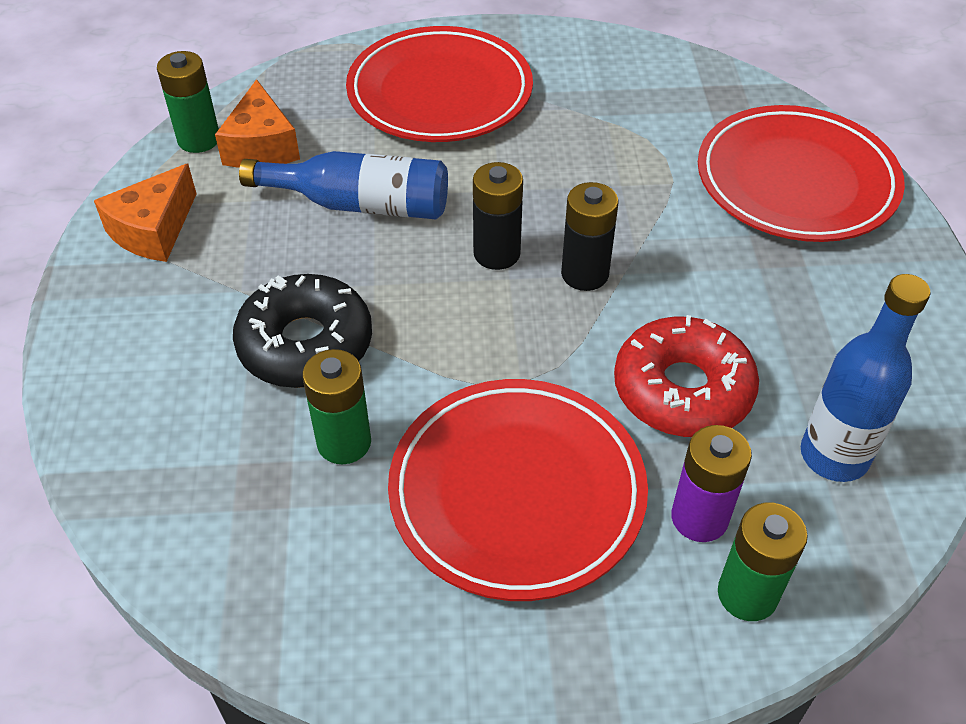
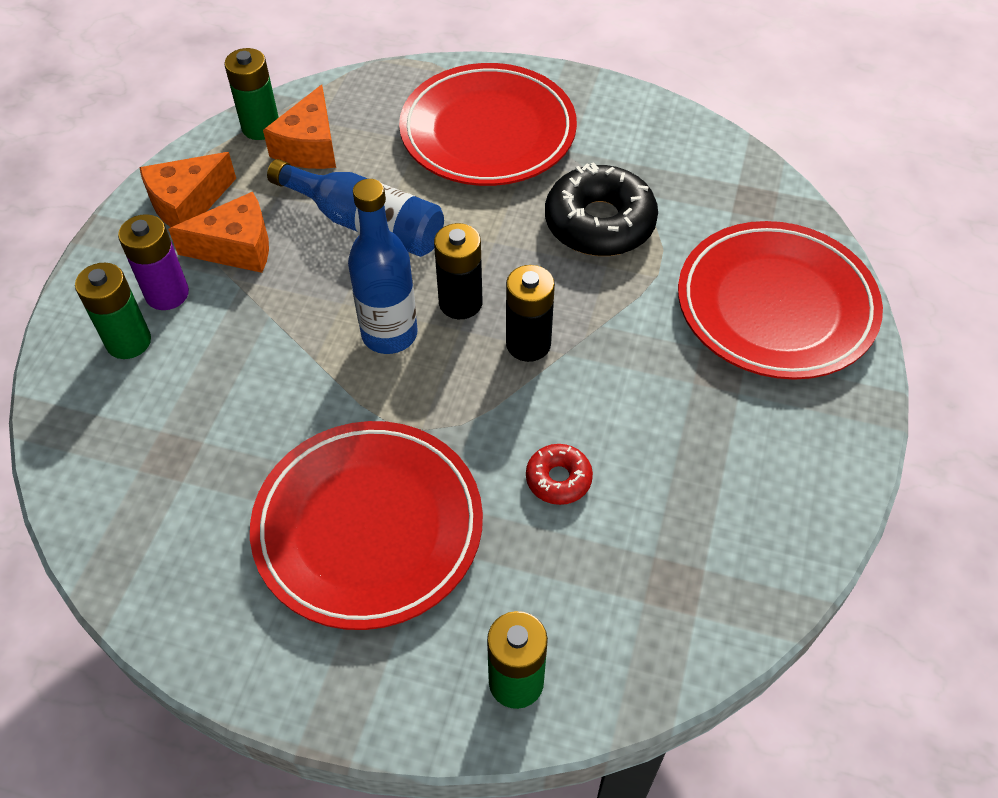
camera: 20 degrees right, 5 degrees up
(231, 259) = (236, 247): none -> orange cheese
(305, 344) = (260, 342): black donut -> black donut (599, 223)
(344, 442) = (250, 439): green battery -> green battery (128, 342)
(682, 390) = (558, 479): red donut -> red donut, size x0.50
(699, 518) = (511, 600): purple battery -> purple battery (167, 294)
(834, 456) = (662, 583): blue bottle -> blue bottle (389, 334)

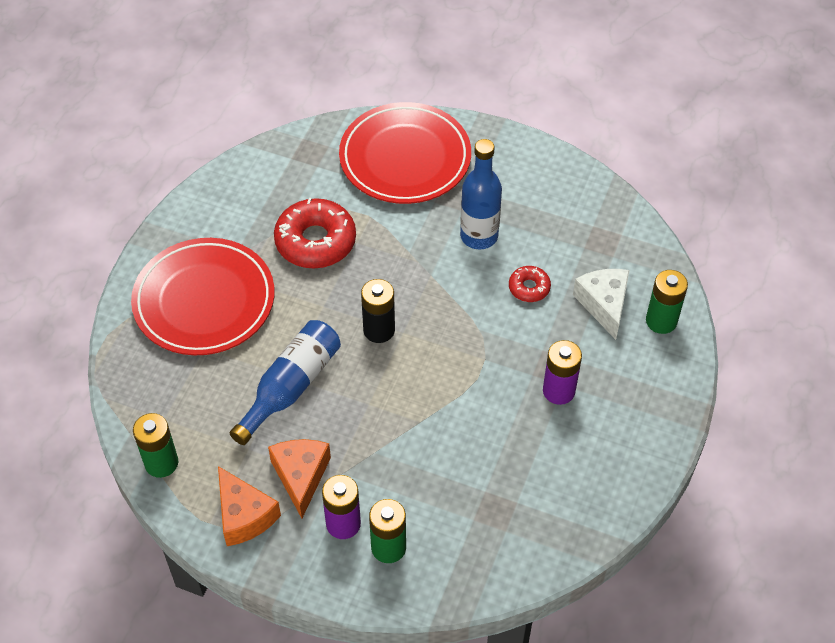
camera: 85 degrees left, 0 degrees up
(309, 146) = (194, 426): orange cheese -> none
(368, 527) = (558, 391): red plate -> purple battery
(389, 334) = (402, 374): blue bottle -> blue bottle (479, 236)
(528, 344) = (421, 294): black battery -> none
(540, 589) = (604, 304): none -> white cheese
(599, 223) = (315, 241): black donut -> red donut

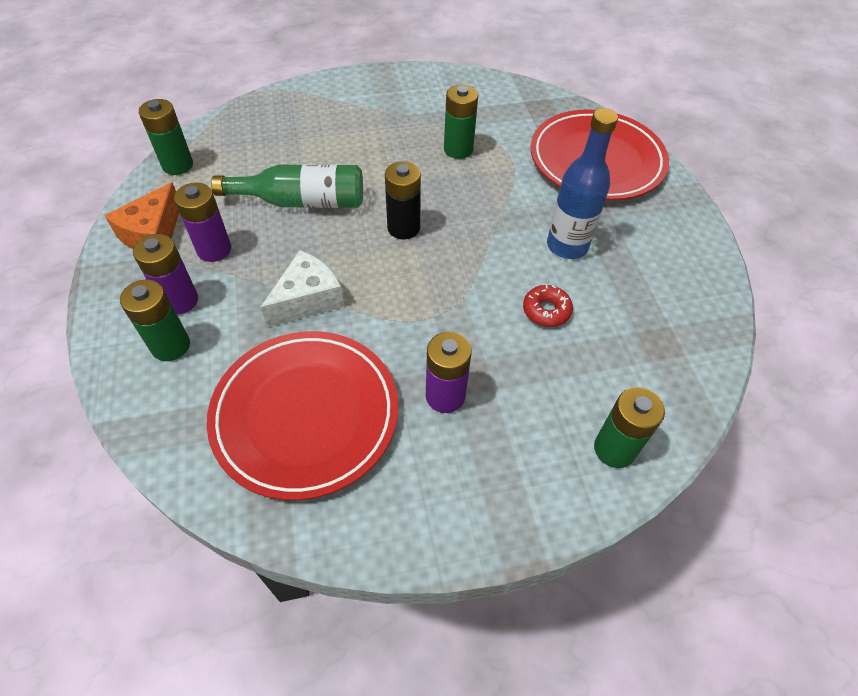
camera: 55 degrees right, 0 degrees up
(204, 301) = (346, 119): red plate -> red plate (305, 415)
(291, 387) = (302, 201): blue bottle -> green bottle
(301, 476) = (214, 249): orange cheese -> purple battery
(315, 241) = (458, 149): red donut -> green battery
(604, 304) = (585, 383): white cheese -> white cheese (307, 299)

